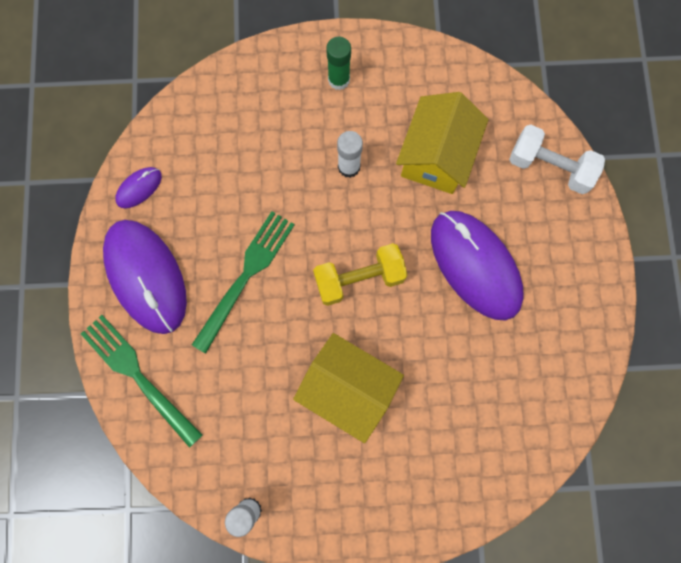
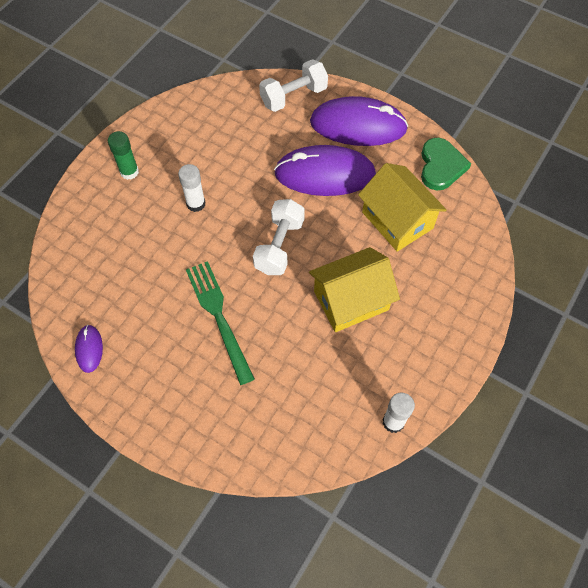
camera: 55 degrees left, 15 degrees down
(138, 376) = (233, 441): green fork -> none
(146, 277) = (162, 386): purple mouse -> purple mouse (358, 125)
(359, 279) = (279, 246): yellow dumbbell -> white dumbbell
(436, 156) = (233, 150): yellow house -> yellow house (397, 220)
(577, 379) = (441, 166): none -> green heart

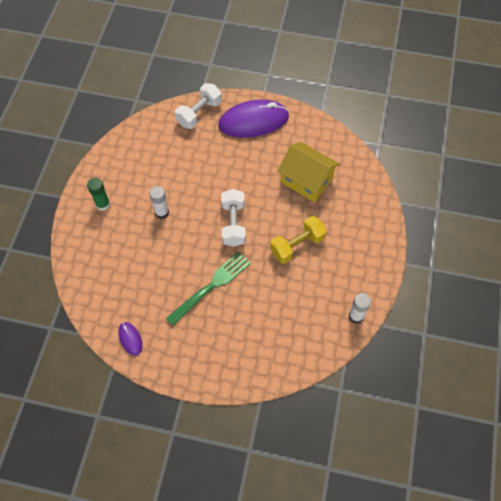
camera: 20 degrees left, 0 degrees up
(218, 316) = (211, 286): green fork -> green fork turned 90 degrees clockwise
(325, 174) = (244, 163): purple mouse -> none
(351, 300) = (297, 245): yellow house -> yellow dumbbell
(441, 166) = (321, 133): green heart -> none

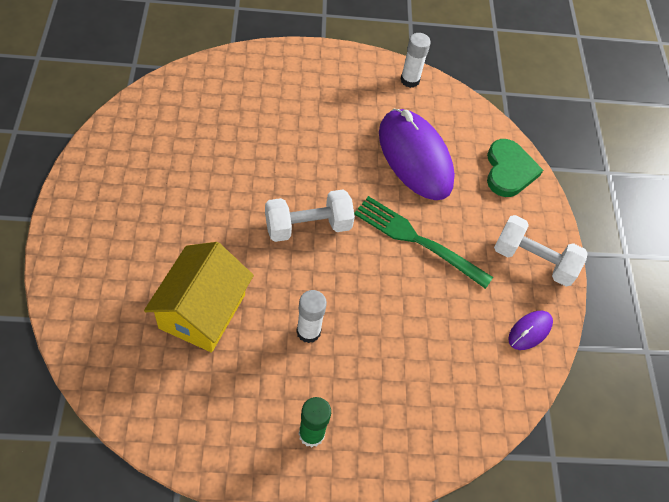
camera: 110 degrees left, 5 degrees down
(199, 113) = (87, 310): white dumbbell -> white dumbbell (533, 260)
(253, 121) = (102, 223): purple mouse -> purple mouse (415, 157)
(259, 366) = (509, 170): none -> green heart
(297, 245) = (326, 146): yellow dumbbell -> none
(306, 180) = (214, 143): yellow house -> yellow house (202, 311)

